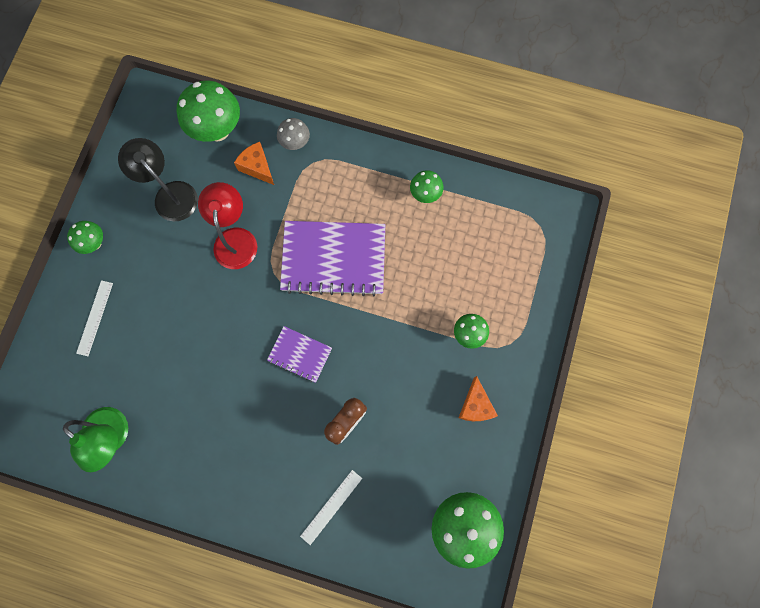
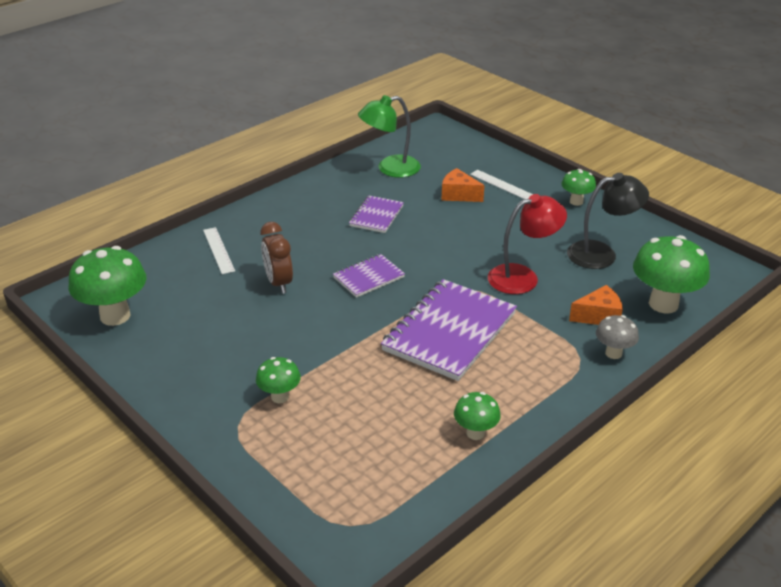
camera: 120 degrees right, 40 degrees down
(205, 401) = (376, 216): none -> purple notebook
(235, 239) = (523, 277): red lamp -> red lamp turned 45 degrees counterclockwise
(475, 405) = (204, 370): orange cheese -> orange cheese (458, 195)

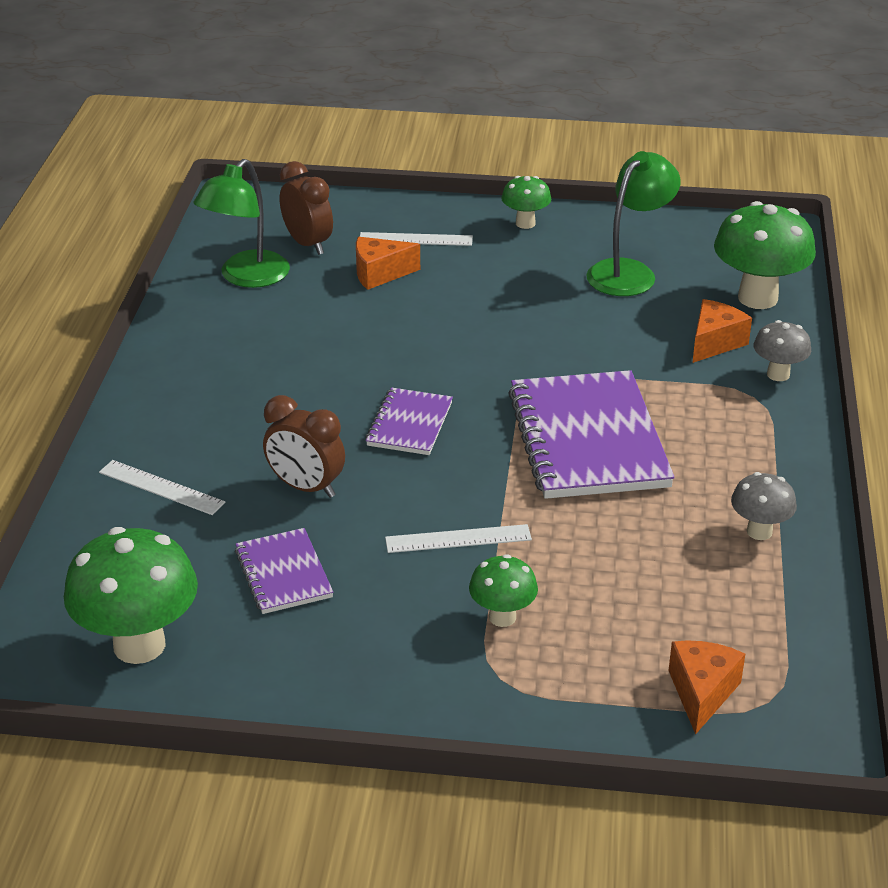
camera: 40 degrees left, 0 degrees up
(313, 346) = (458, 539): none -> white ruler
(322, 497) = (702, 693): none -> orange cheese
(376, 216) = (313, 345): purple notebook -> purple notebook (283, 574)
(442, 165) = (308, 244): none -> brown clock
(475, 433) = (759, 531): green mushroom -> grey mushroom
(523, 277) = (582, 338): red lamp -> none
(601, 254) = (629, 272): black lamp -> green lamp

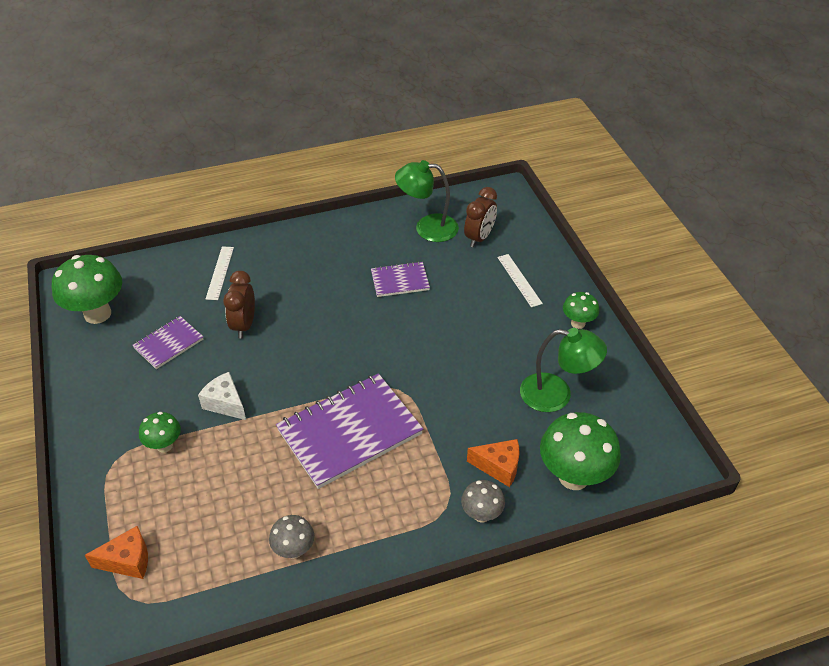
camera: 65 degrees right, 10 degrees up
(379, 274) = (469, 278): orange cheese -> none
(409, 424) = (322, 346): purple notebook -> purple notebook (400, 281)
(458, 539) = (225, 403): white ruler -> white cheese

